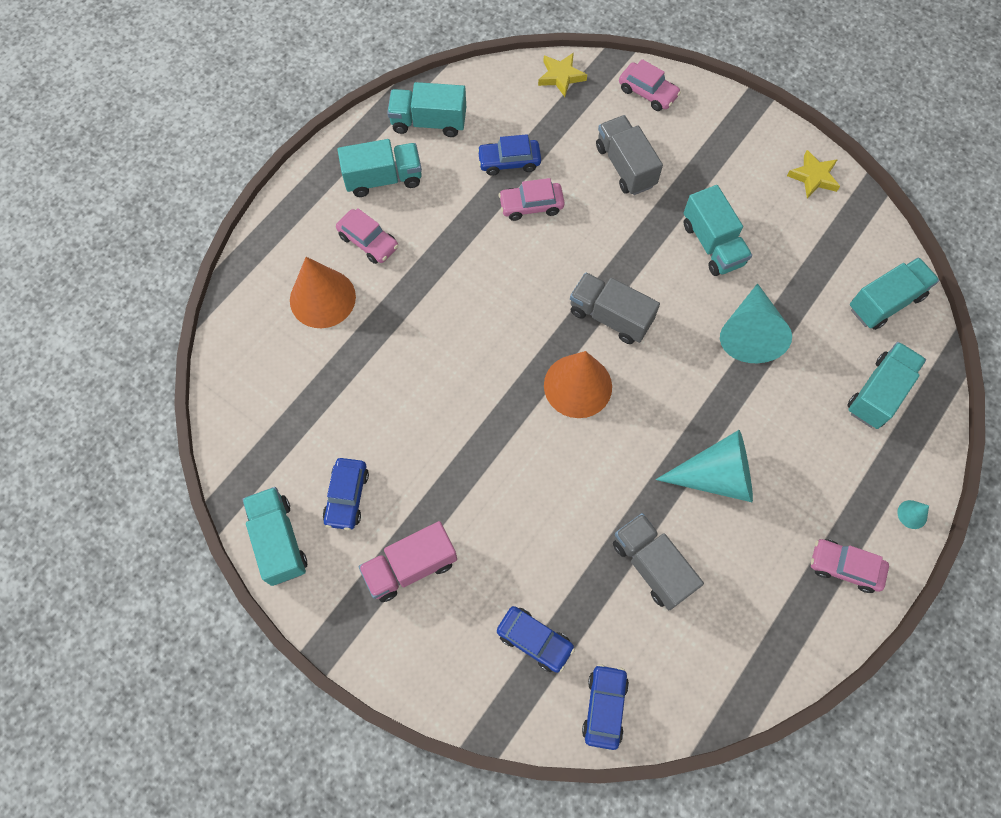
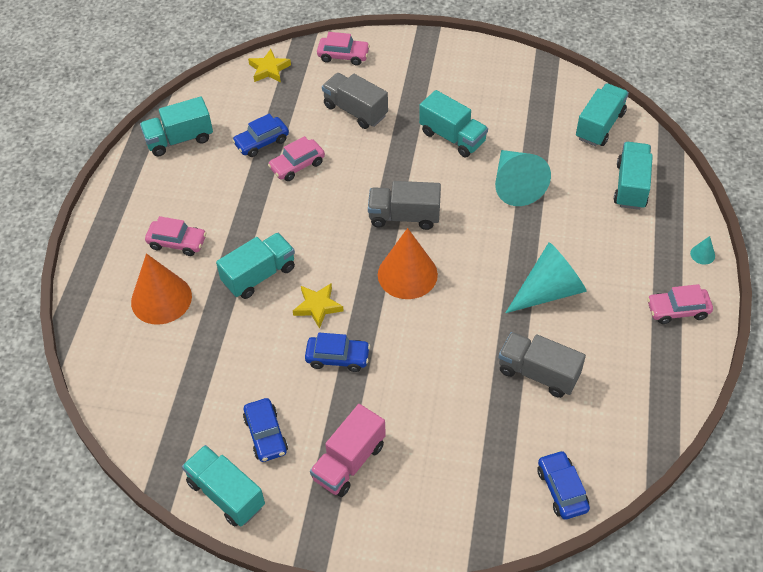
camera: 25 degrees left, 15 degrees down
(383, 179) = (164, 193): turquoise truck -> turquoise truck (259, 275)
(534, 640) = (480, 468): blue car -> blue car (338, 358)
(813, 177) = (500, 65): yellow star -> yellow star (317, 306)

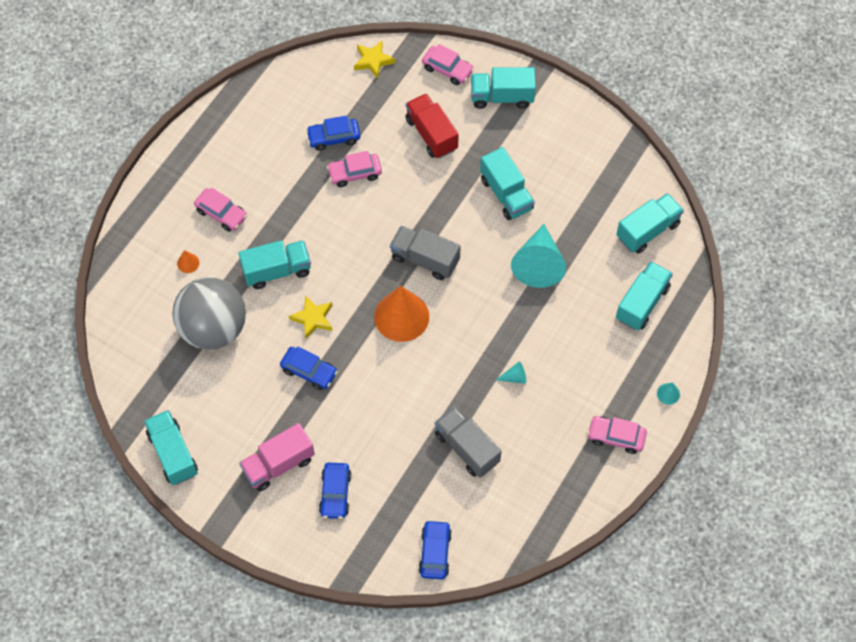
camera: 20 degrees right, 10 degrees up
(161, 299) = (188, 263): orange cone -> orange cone, size x0.41
(179, 139) = (263, 109): turquoise truck -> turquoise truck (502, 97)
(216, 352) = (213, 328): none -> grey ball
(266, 435) = (223, 416): blue car -> blue car (335, 493)
(355, 111) = (431, 134): grey truck -> red truck
(549, 291) = (515, 377): turquoise cone -> turquoise cone, size x0.41

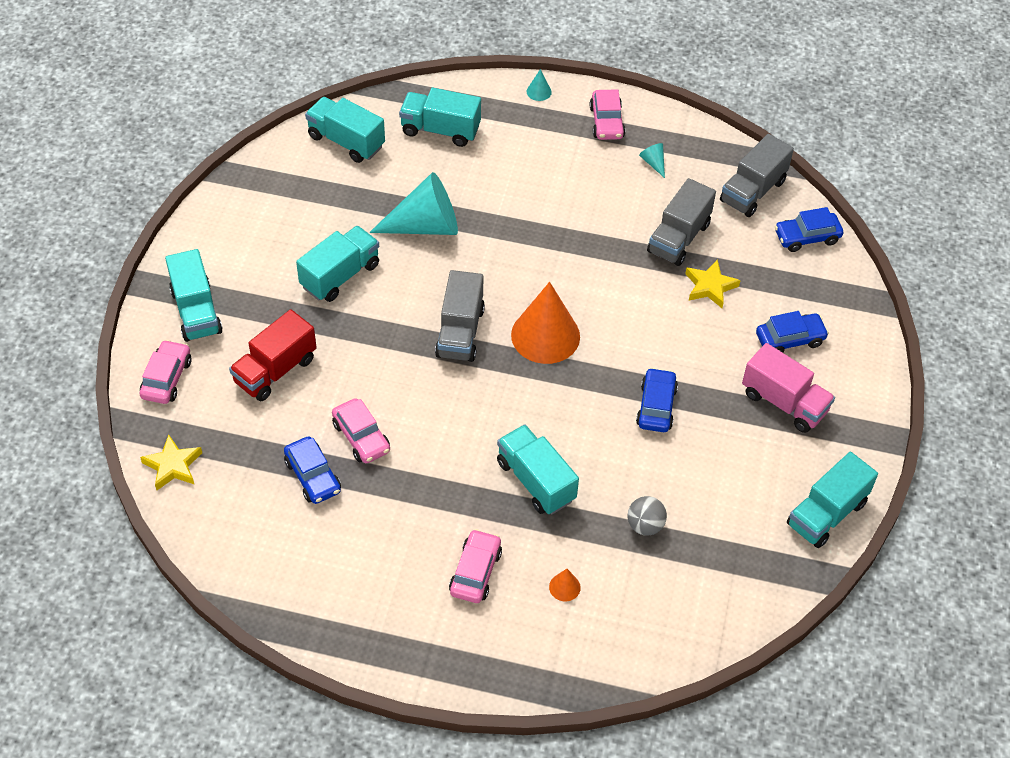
camera: 110 degrees left, 10 degrees down
(213, 328) = (645, 525): grey ball -> grey ball, size x0.40
(313, 318) = (585, 423): yellow star -> yellow star (710, 287)
(500, 529) = (752, 191): none -> grey truck
(515, 377) = (576, 216): turquoise cone -> turquoise cone (653, 163)

